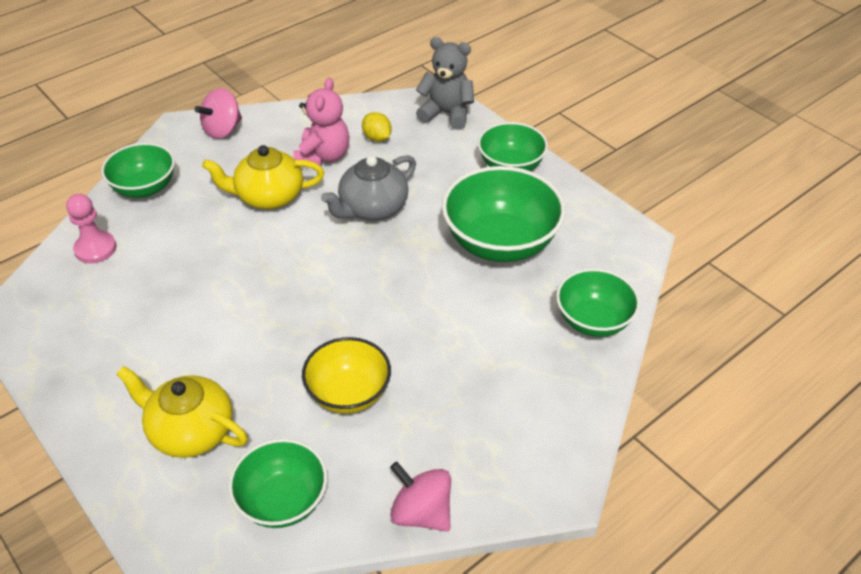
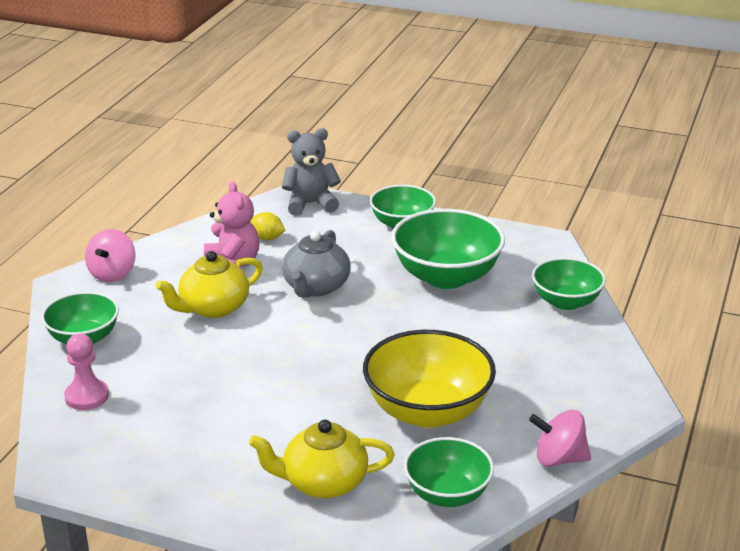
camera: 30 degrees left, 15 degrees down
(348, 393) = (427, 411): yellow bowl -> yellow bowl, size x1.59

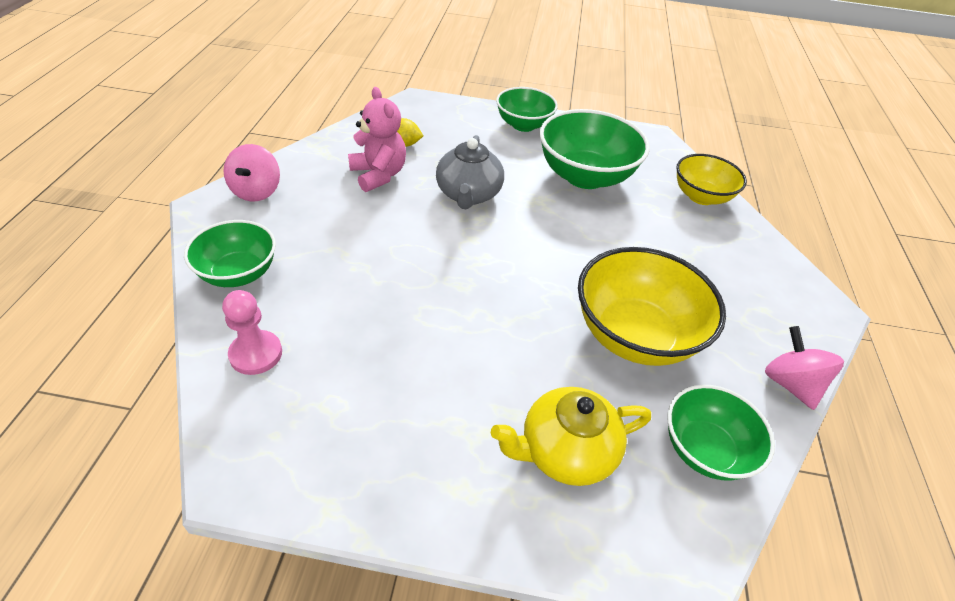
camera: 15 degrees left, 15 degrees up
(213, 308) = (372, 225): yellow teapot -> none
(310, 204) = (433, 108): grey teddy bear -> none
(559, 459) = (790, 384): pink spinning top -> pink spinning top turned 75 degrees clockwise
(566, 302) = (701, 196): green bowl -> yellow bowl

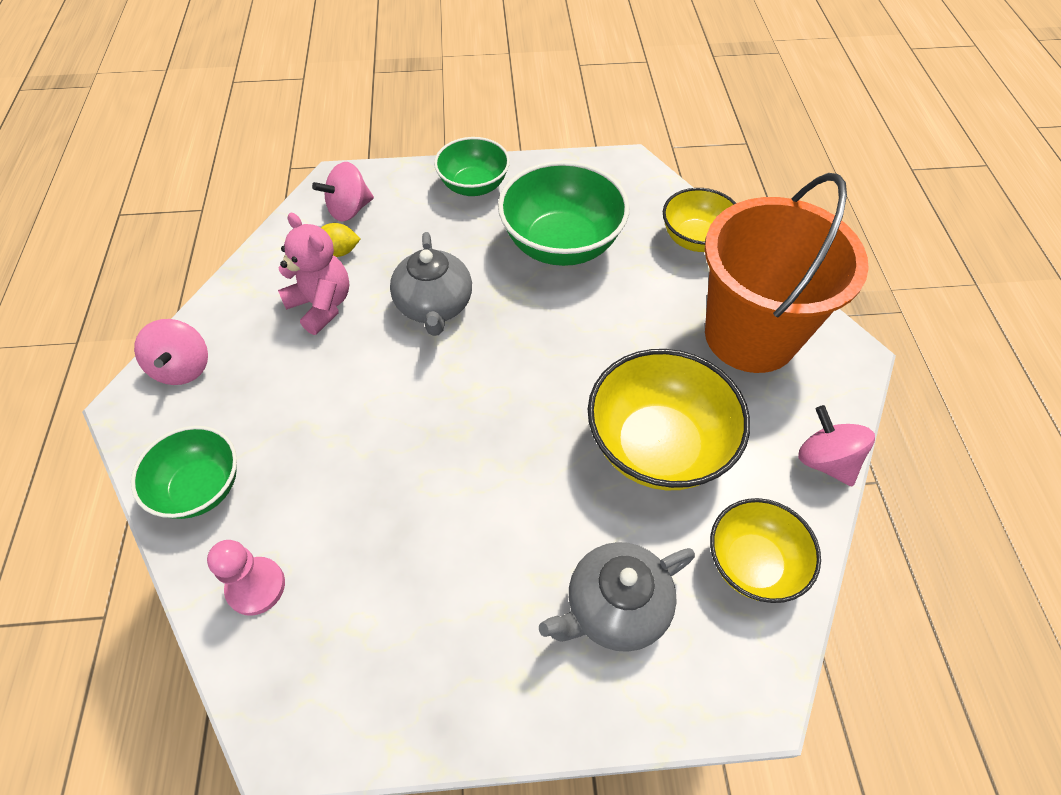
camera: 10 degrees left, 10 degrees up
(421, 120) = (349, 210): none -> pink spinning top
(565, 451) = (615, 607): yellow teapot -> grey teapot
(705, 450) = (753, 564): green bowl -> yellow bowl
(736, 273) = (750, 335): none -> orange bucket

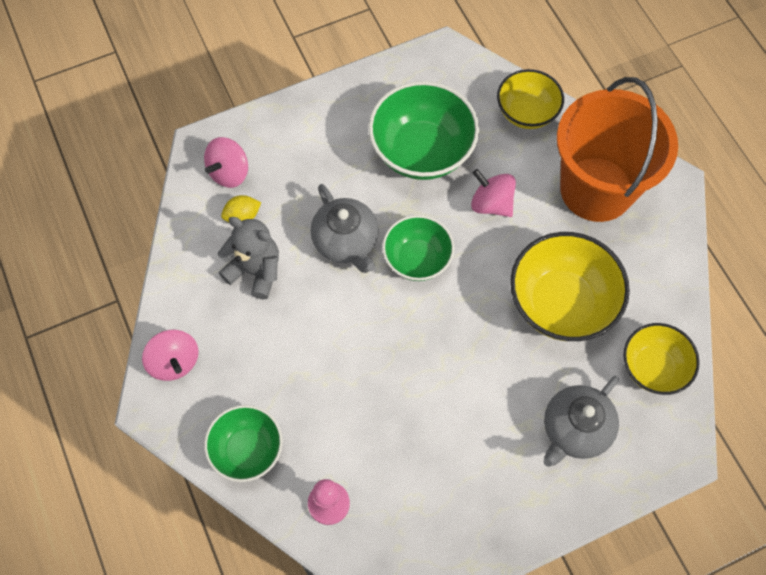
camera: 20 degrees left, 10 degrees up
(322, 305) = (255, 271): pink teddy bear -> grey teddy bear
(474, 186) = (324, 115): green bowl -> green bowl (417, 259)
(825, 461) = (678, 275): pink spinning top -> pink spinning top (491, 204)

